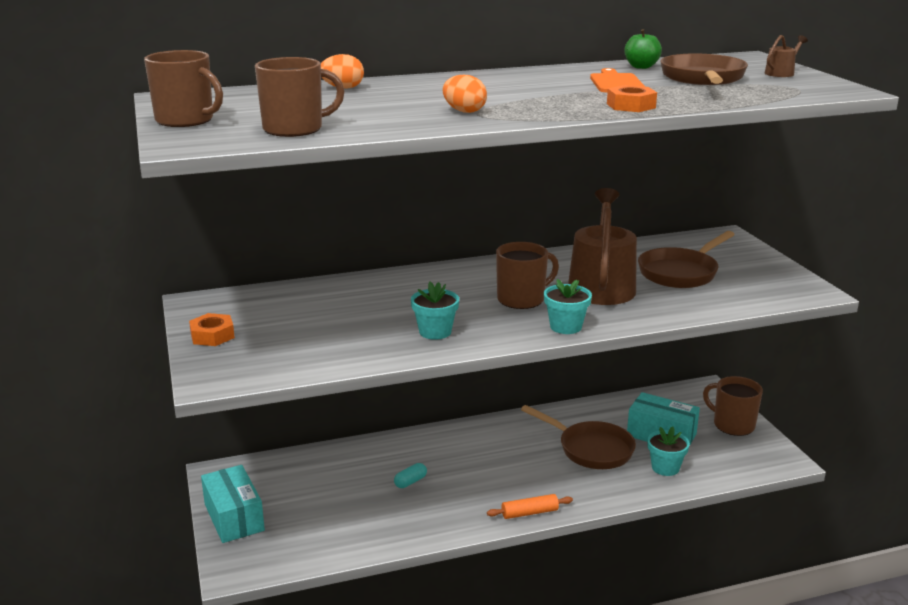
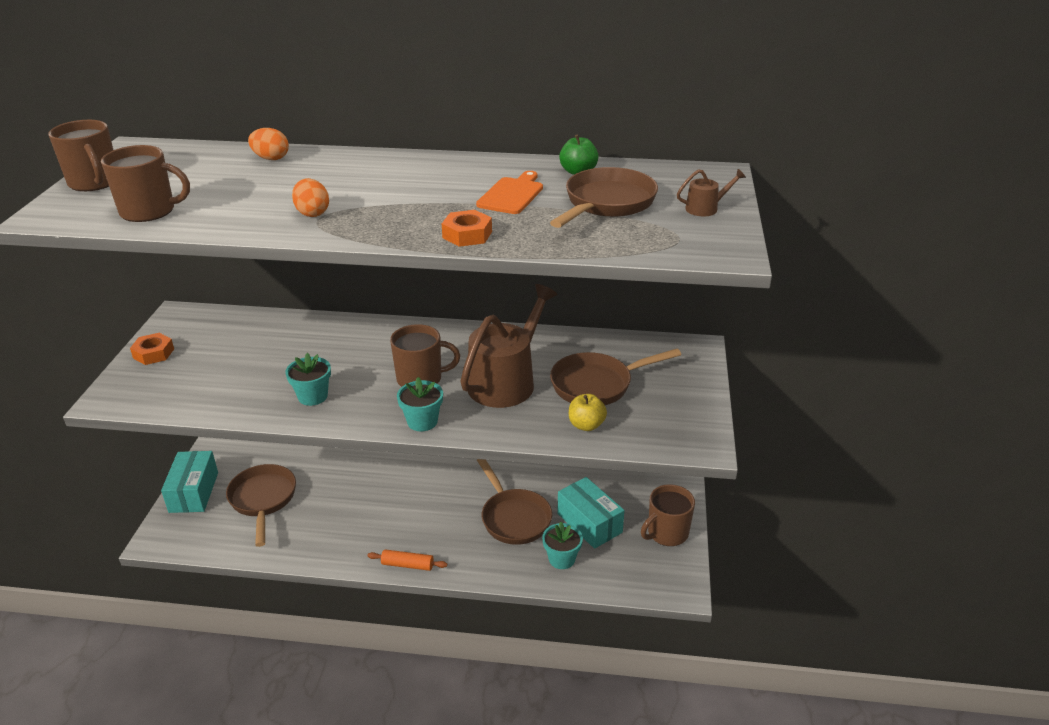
camera: 25 degrees right, 10 degrees up
(322, 503) = (263, 500): none -> brown pan
(410, 482) = (342, 502): turquoise capsule -> none
(709, 299) = (586, 425): none -> yellow apple
(732, 425) = (666, 533): brown mug -> brown mug turned 105 degrees counterclockwise

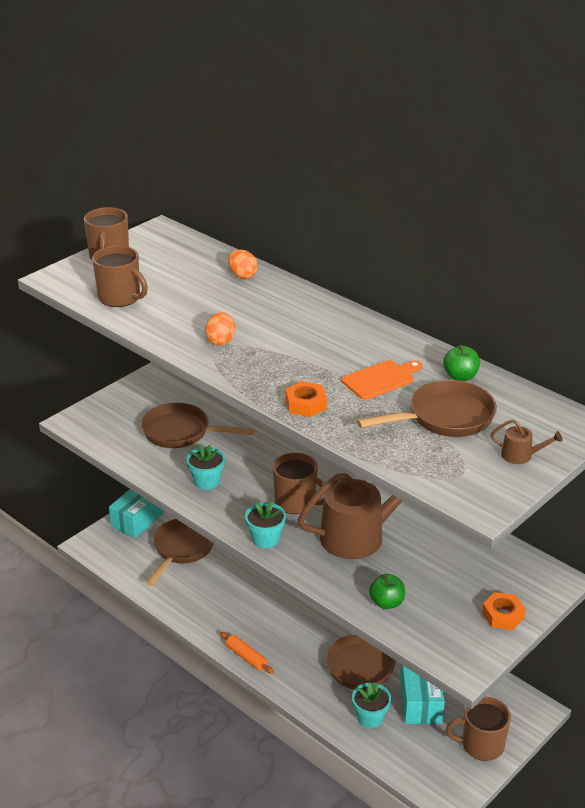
camera: 35 degrees right, 0 degrees up
(153, 353) = (129, 396): orange nut -> orange nut (503, 615)
(586, 425) = (386, 603): yellow apple -> green apple
(597, 385) = (431, 572): brown pan -> brown pan (181, 432)

